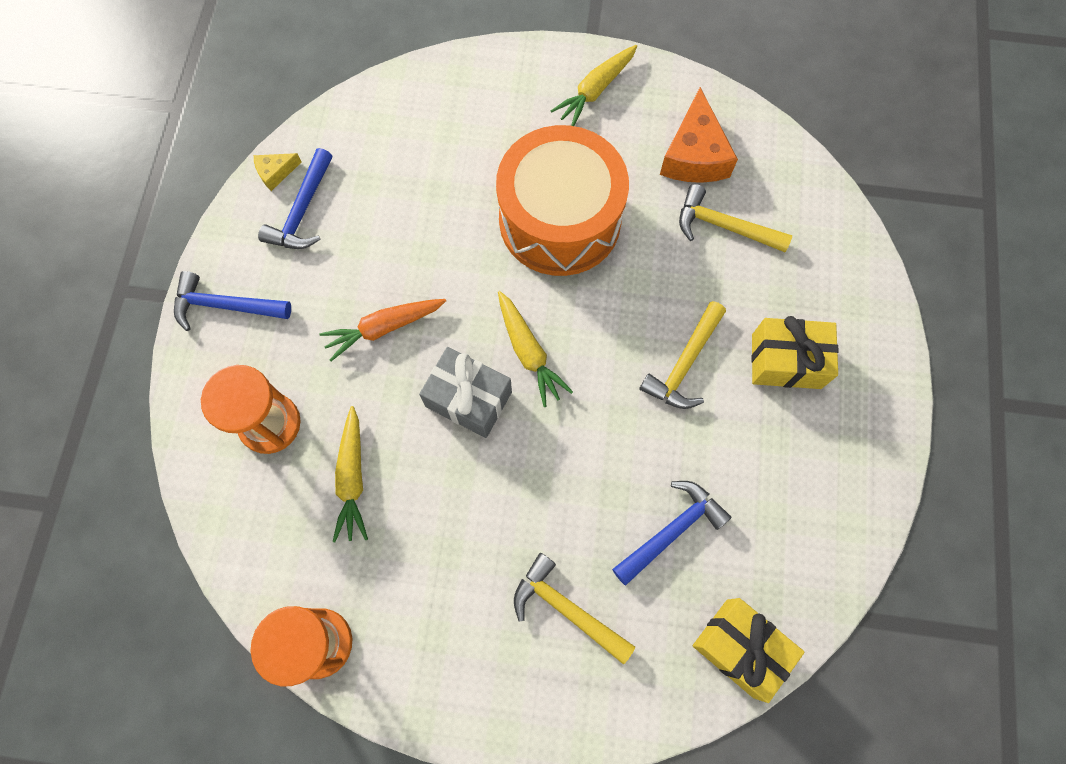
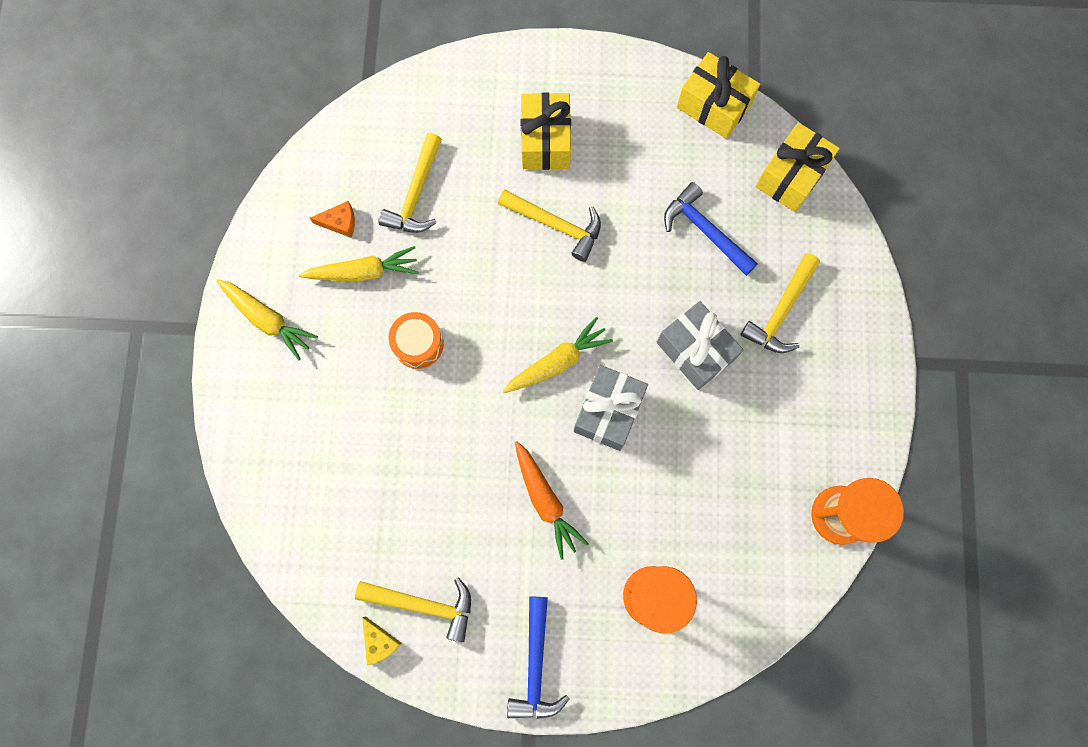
camera: 95 degrees left, 5 degrees up
(302, 211) = (424, 604): blue hammer -> yellow hammer
(352, 478) = (694, 508): yellow carrot -> yellow carrot (363, 272)
(527, 501) = (695, 351): none -> grey gift
(560, 220) = (418, 344): orange drum -> orange drum, size x0.42
(694, 155) = (340, 222): orange cheese -> orange cheese, size x0.49
(835, 561) = (713, 106): none -> yellow gift

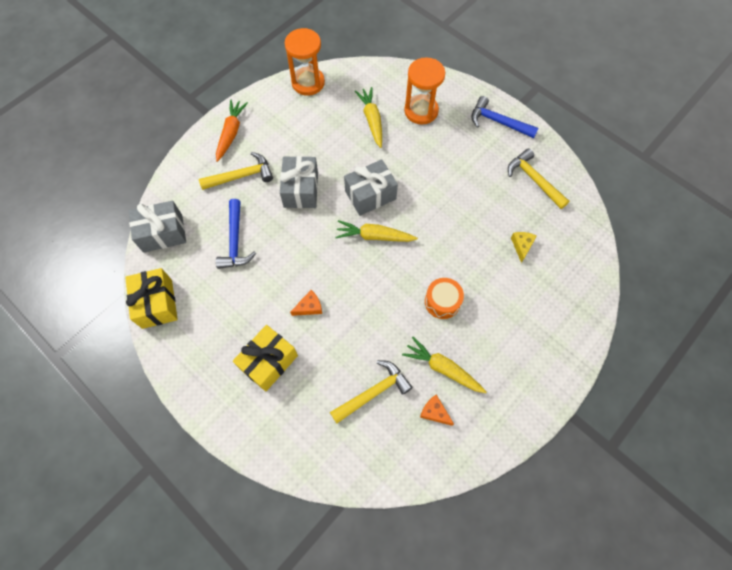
camera: 140 degrees left, 10 degrees down
(268, 319) = (522, 384): yellow carrot -> yellow carrot (372, 120)
(380, 642) = (568, 179): yellow cheese -> yellow cheese (522, 246)
(536, 666) = (498, 122): blue hammer -> blue hammer turned 105 degrees counterclockwise
(545, 500) = (437, 180): orange carrot -> orange carrot (231, 133)
(556, 225) = (309, 307): yellow hammer -> orange cheese
(791, 176) = (163, 233): yellow gift -> grey gift

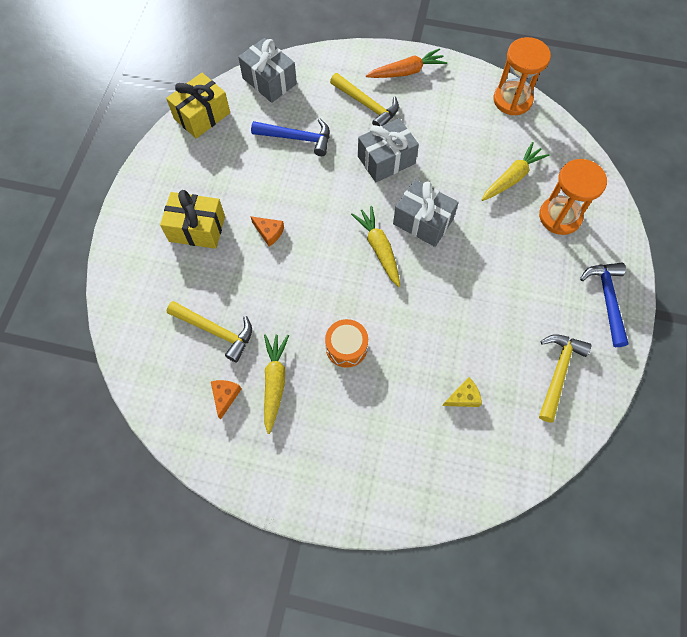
camera: 60 degrees right, 0 degrees up
(235, 241) = (297, 138): blue hammer -> blue hammer turned 135 degrees counterclockwise

